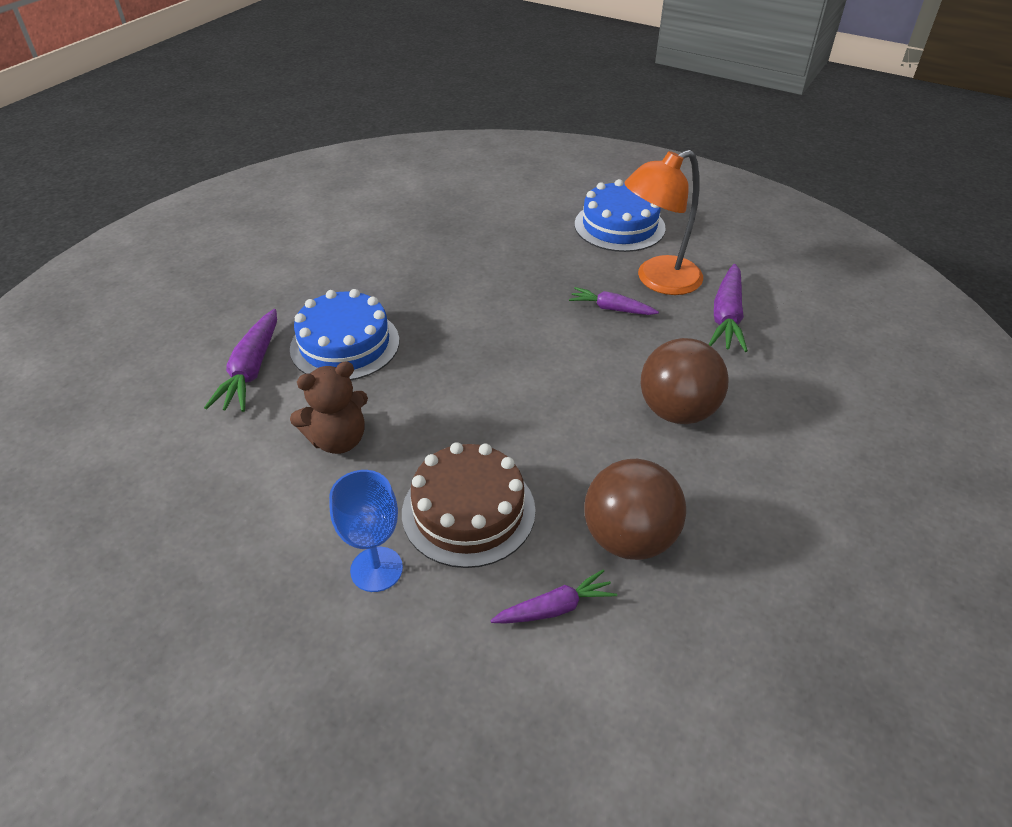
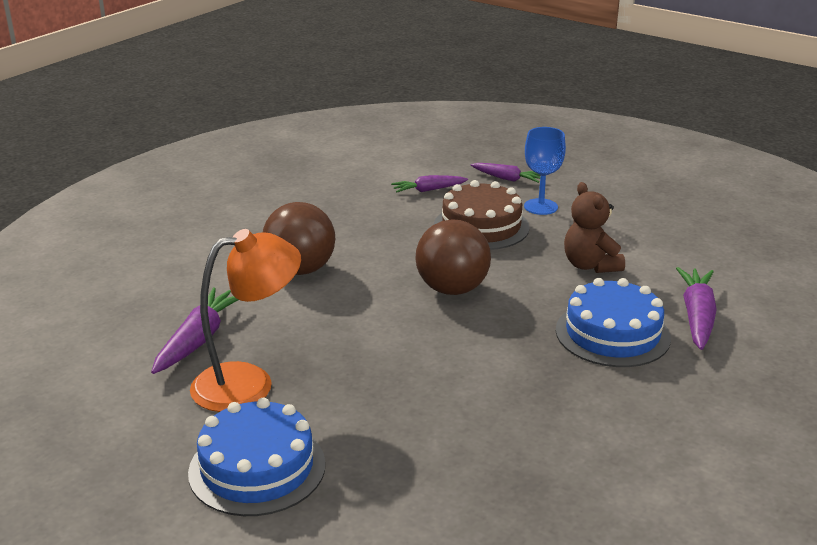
camera: 175 degrees left, 15 degrees down
(338, 440) = (590, 265): brown teddy bear -> brown teddy bear turned 90 degrees counterclockwise
(611, 309) = (320, 354): purple carrot -> purple carrot (507, 178)
(629, 538) = (372, 211): brown ball -> brown ball (452, 289)

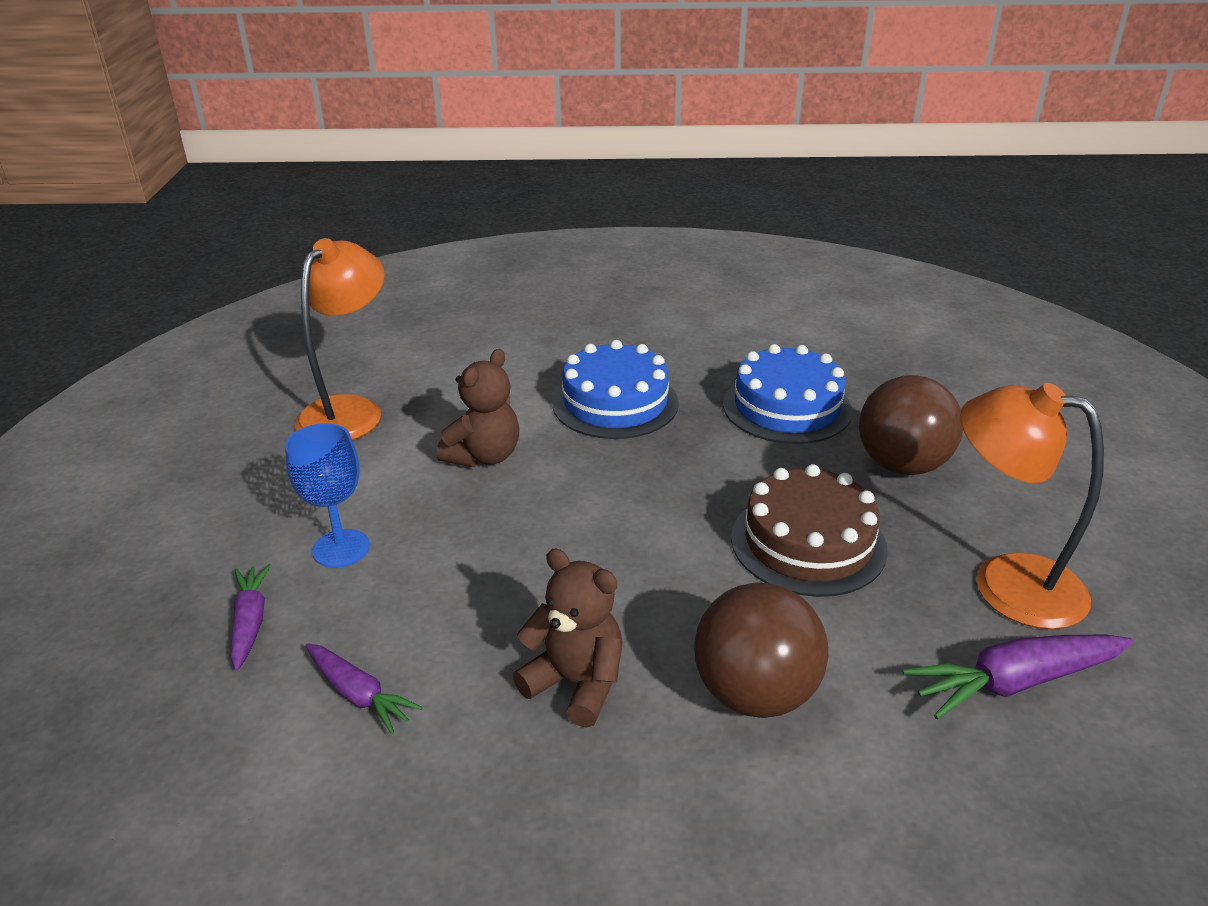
camera: 125 degrees left, 5 degrees up
(257, 468) = (1077, 505): blue cake -> blue cake (787, 407)
(368, 233) = (576, 683): none -> brown teddy bear
(452, 289) = (645, 530): brown ball -> brown ball (902, 465)
(481, 226) = (452, 577): brown cake -> brown cake (808, 543)
(696, 239) = (350, 410): none -> orange lamp
(697, 317) = (531, 371): purple carrot -> none

